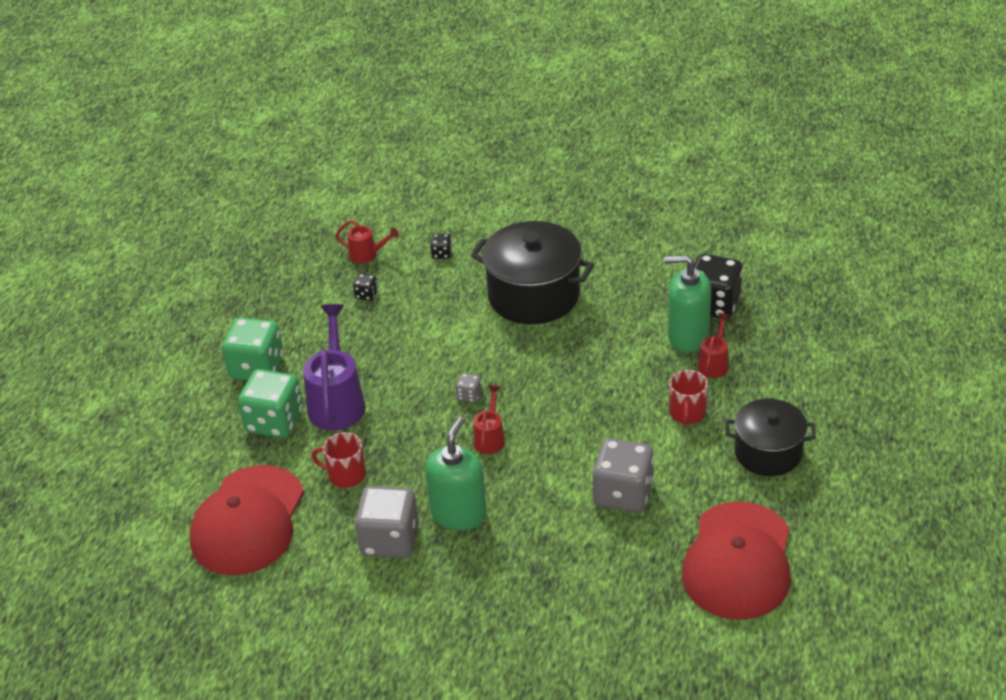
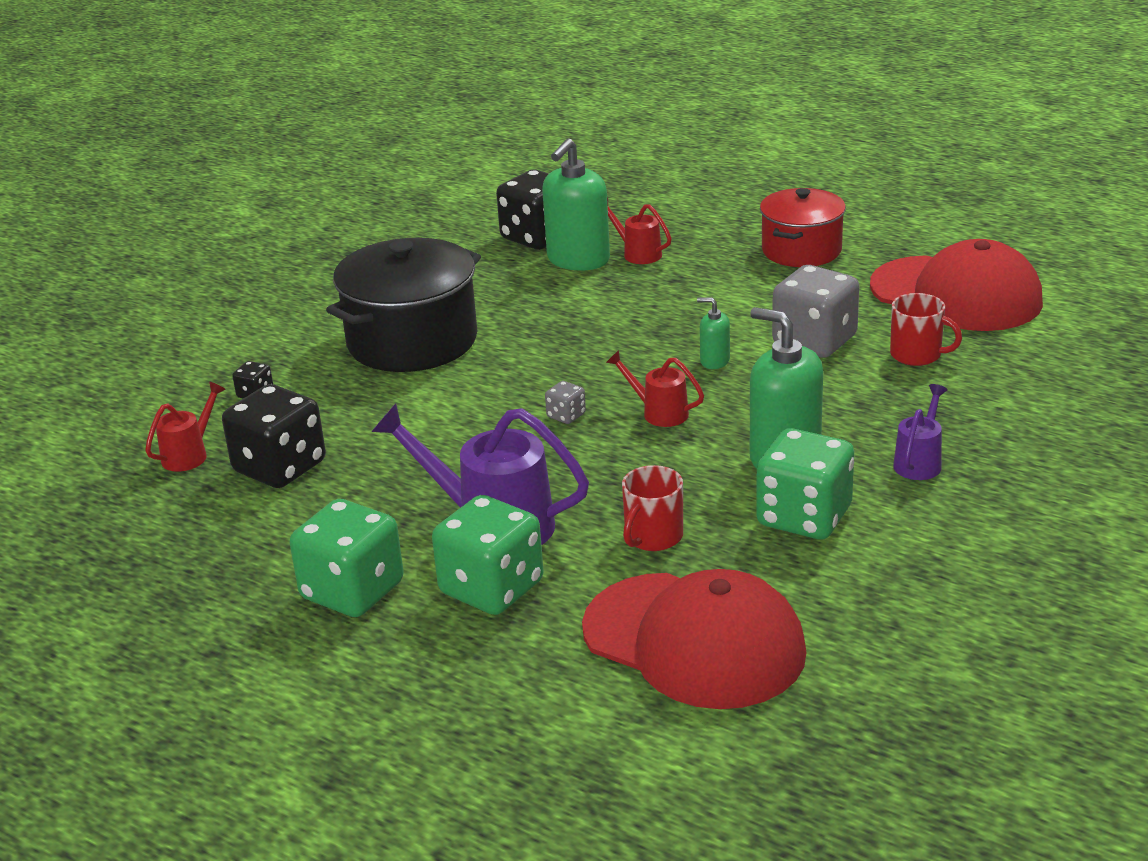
camera: 70 degrees left, 10 degrees down
(366, 295) = (280, 467): black dice -> black dice, size x2.31
(389, 540) = (804, 517): grey dice -> green dice
(476, 585) = (919, 462): none -> purple watering can
(570, 447) = (714, 361): none -> green soap dispenser
(687, 413) = (707, 282): red mug -> red mug (917, 355)
(768, 453) = (801, 250): black pot -> red pot

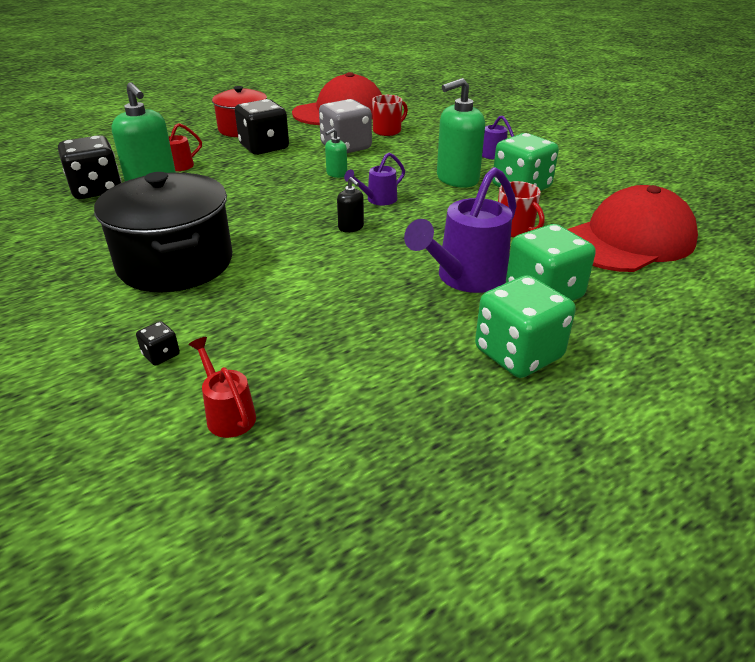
camera: 70 degrees left, 5 degrees up
(280, 467) = (304, 361): black dice -> black dice (264, 147)
(566, 415) = (351, 227): grey dice -> black soap dispenser
(659, 413) = (378, 200): red watering can -> purple watering can

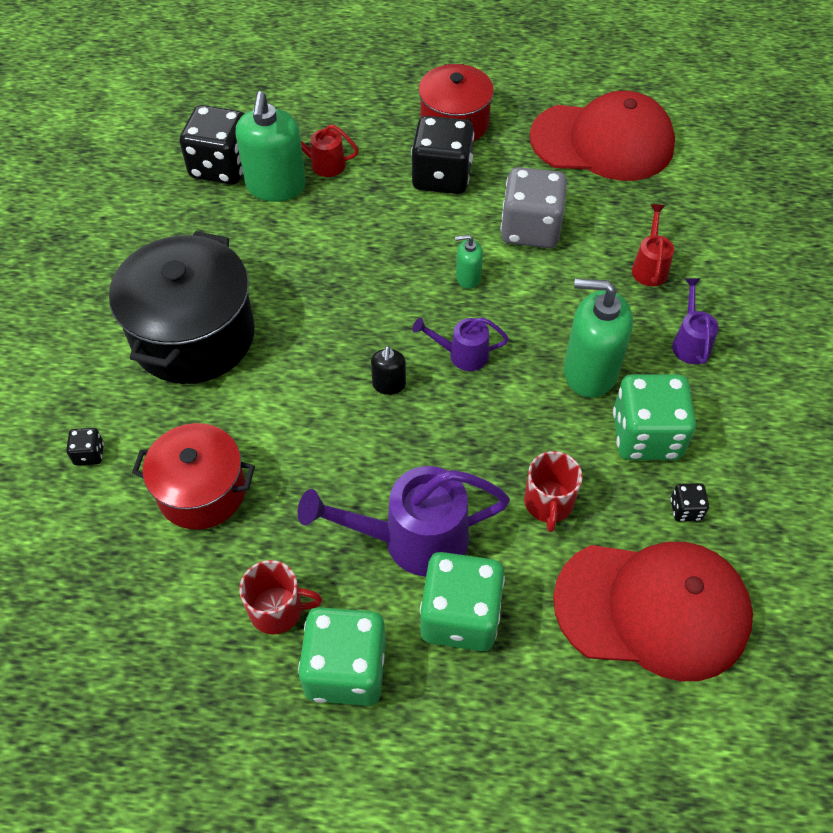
camera: 40 degrees right, 20 degrees up
(228, 414) = (78, 557): red watering can -> red watering can (650, 267)
(287, 328) = (201, 491): none -> red pot
(387, 131) = (615, 221): red mug -> red mug (277, 610)
(581, 202) = (685, 509): none -> black dice

